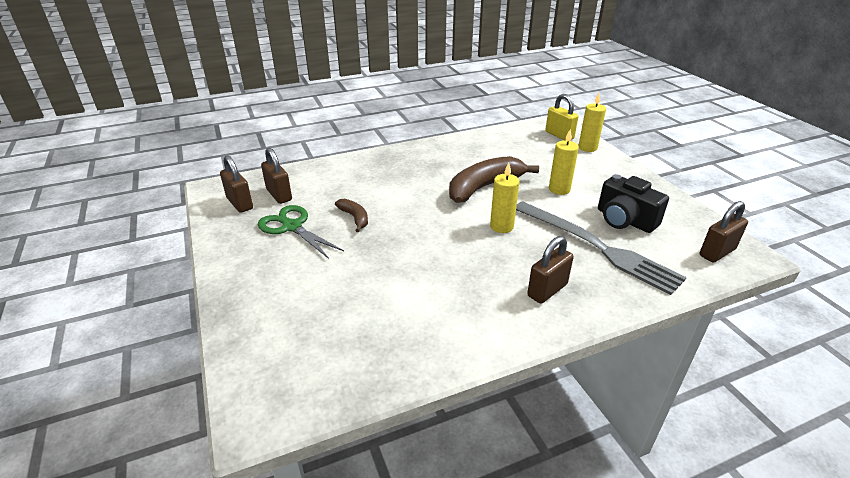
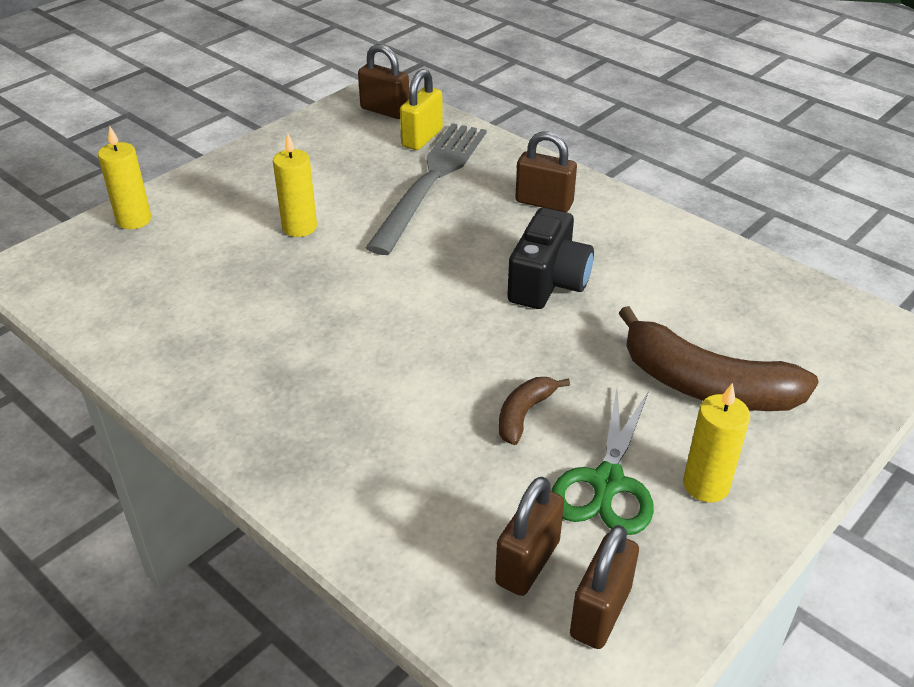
camera: 115 degrees left, 5 degrees up
(484, 187) = (334, 299): brown banana -> brown banana (706, 385)
(501, 226) = (438, 259): yellow candle -> yellow candle (706, 485)
(559, 135) = (88, 256): yellow padlock -> yellow padlock (422, 138)
(624, 220) = (353, 168): black camera -> black camera (548, 282)

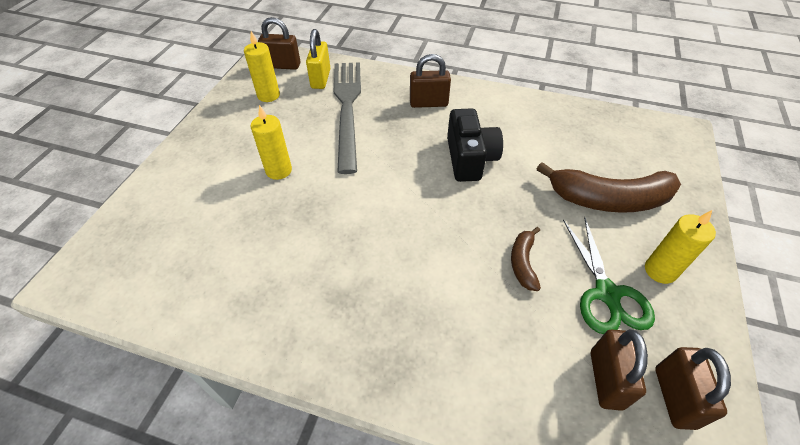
camera: 25 degrees left, 10 degrees up
(134, 220) = (144, 204): yellow candle -> yellow candle (268, 95)

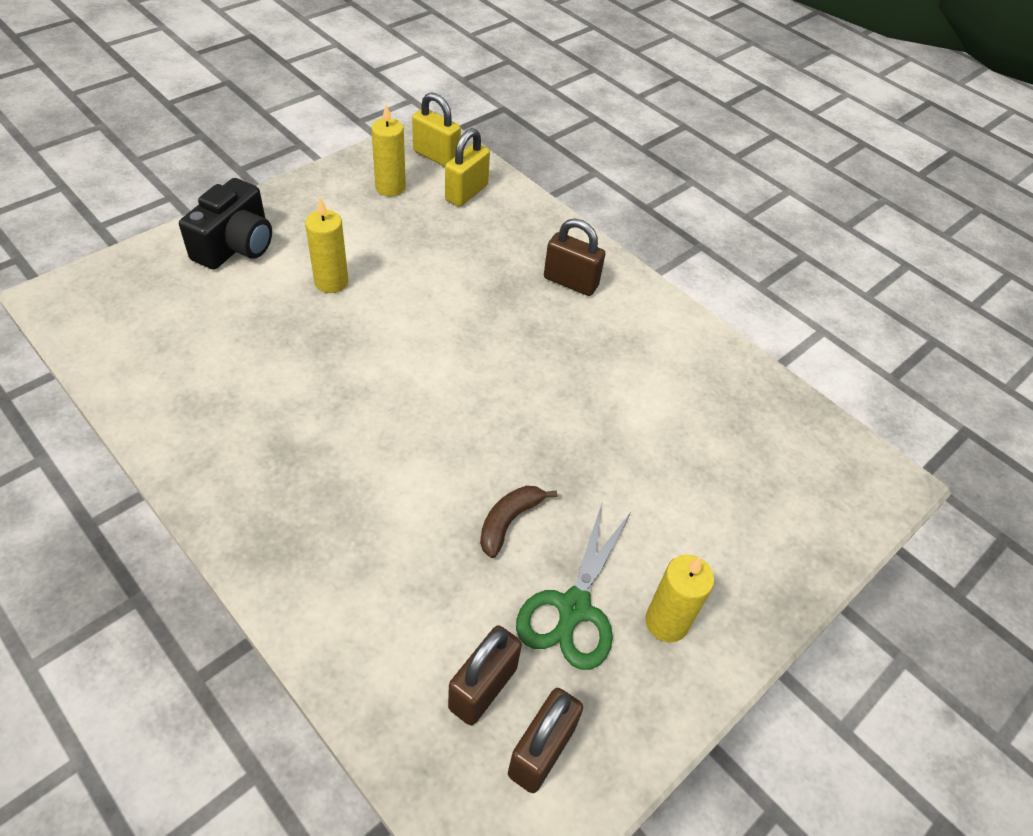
camera: 25 degrees right, 0 degrees up
(282, 65) = (436, 156): brown padlock -> yellow padlock
(347, 108) = (466, 244): grey fork -> none
(470, 159) = (558, 374): black camera -> black camera (236, 246)
(608, 199) = (687, 510): brown banana -> none

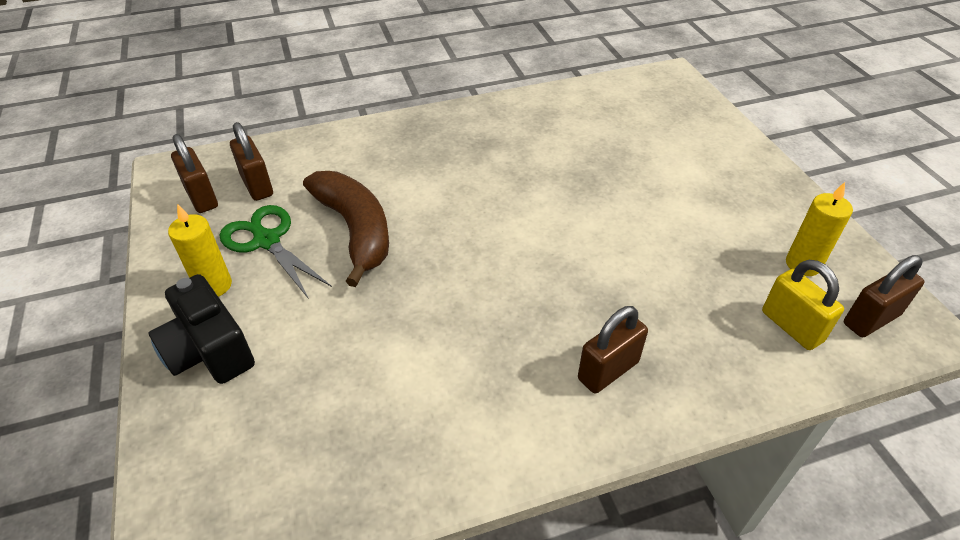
camera: 120 degrees right, 5 degrees down
(236, 246) = (715, 152): black camera -> black camera (209, 351)
(331, 282) = (655, 195): yellow candle -> none
(436, 156) = (871, 319): yellow padlock -> brown padlock
(509, 521) = (355, 230): brown banana -> brown banana, size x2.02

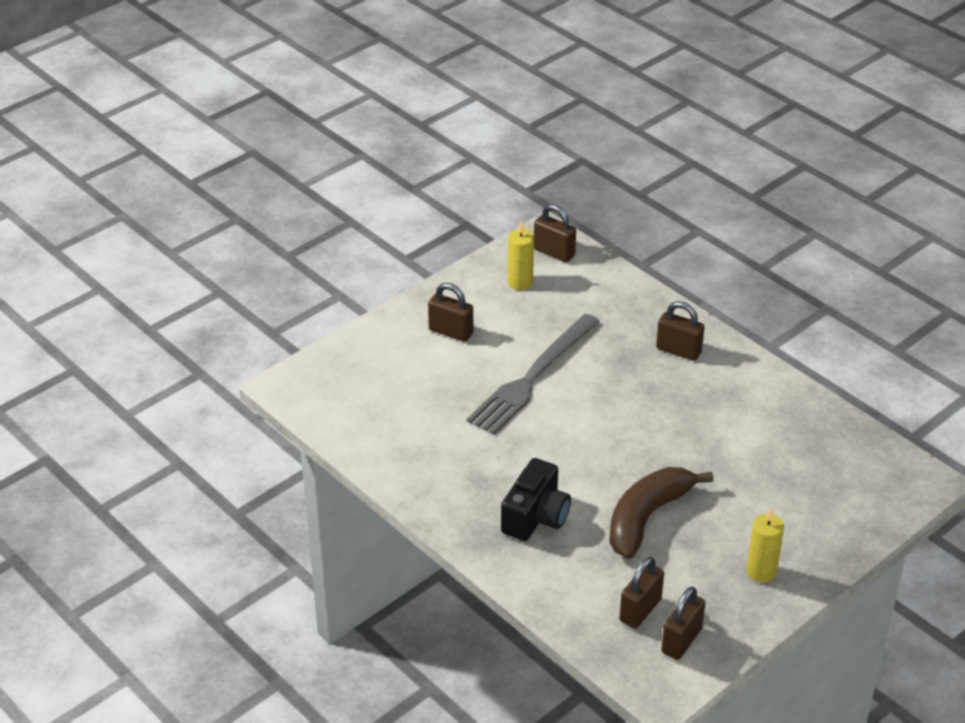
camera: 115 degrees left, 5 degrees down
(209, 351) = (811, 540): black camera -> black camera (536, 517)
(267, 241) = (696, 566): green scissors -> none
(615, 219) = (533, 377): none -> grey fork
(717, 183) = (451, 332): none -> brown padlock
(791, 326) = (584, 283): yellow padlock -> none

